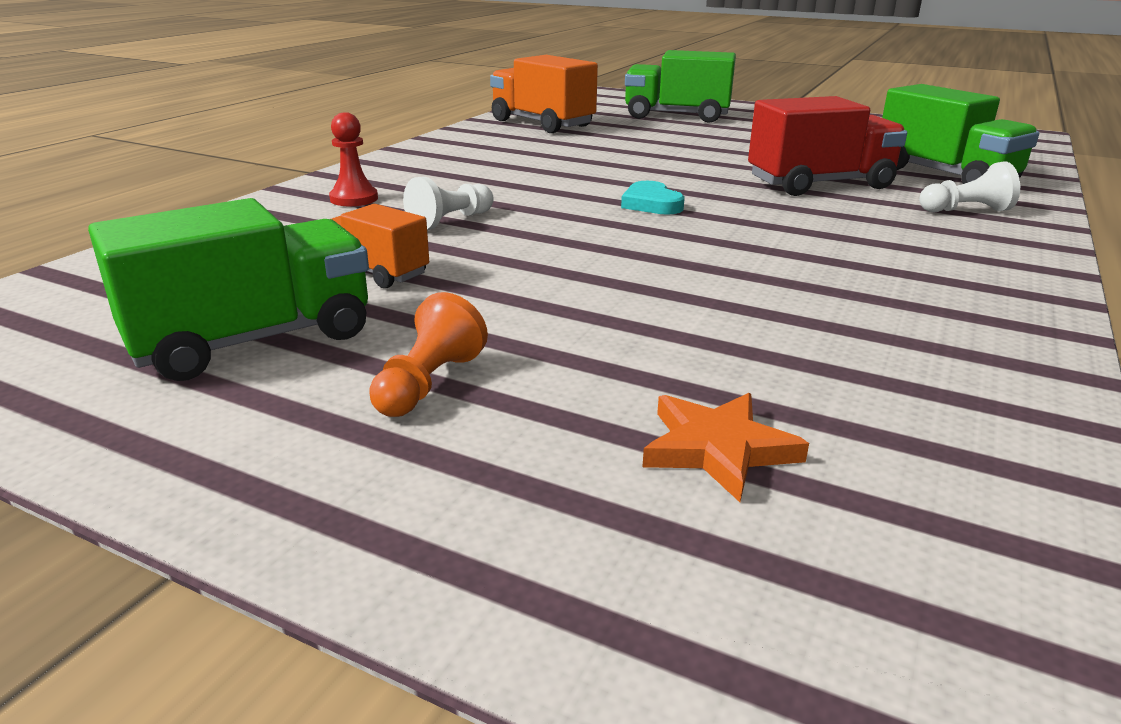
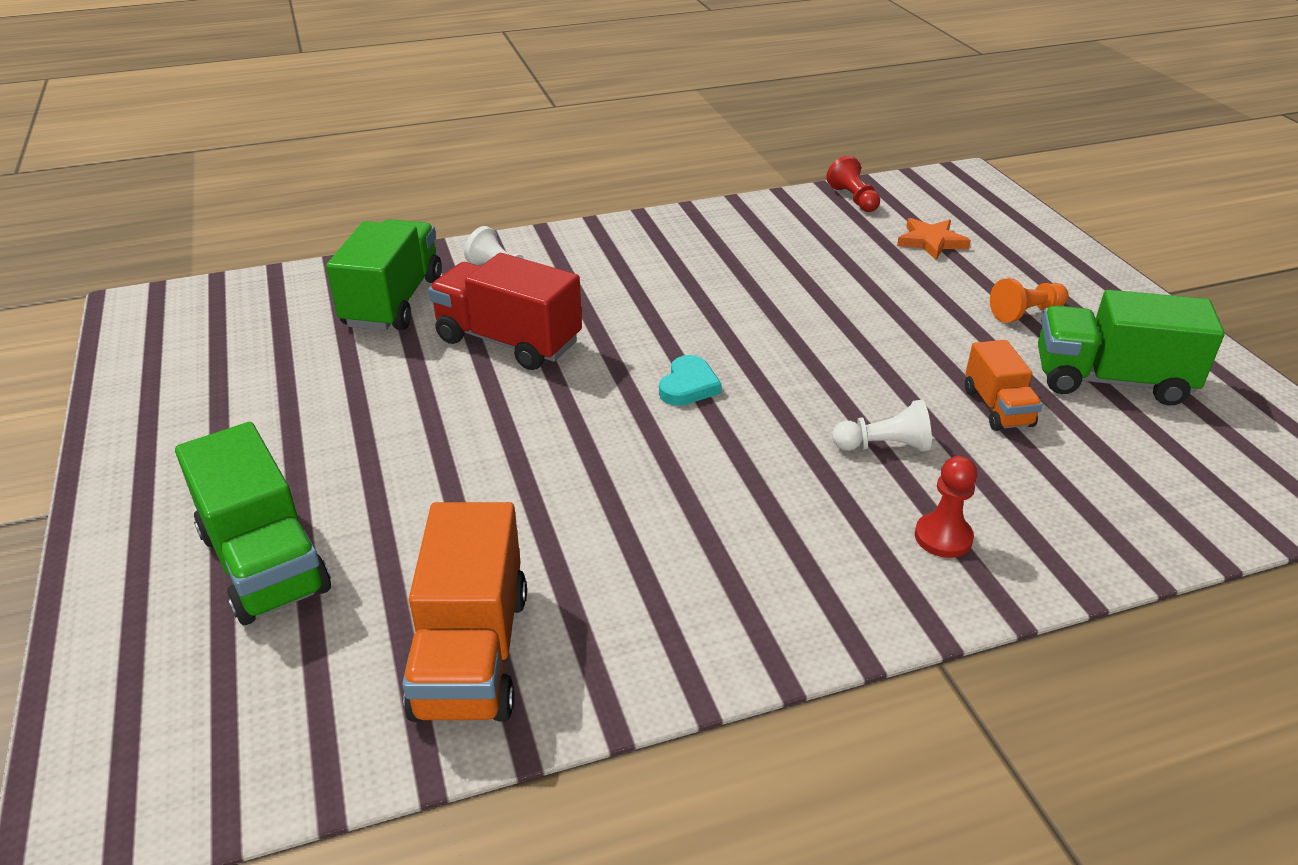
camera: 135 degrees left, 10 degrees up
(1000, 484) = (853, 199): none -> red pawn

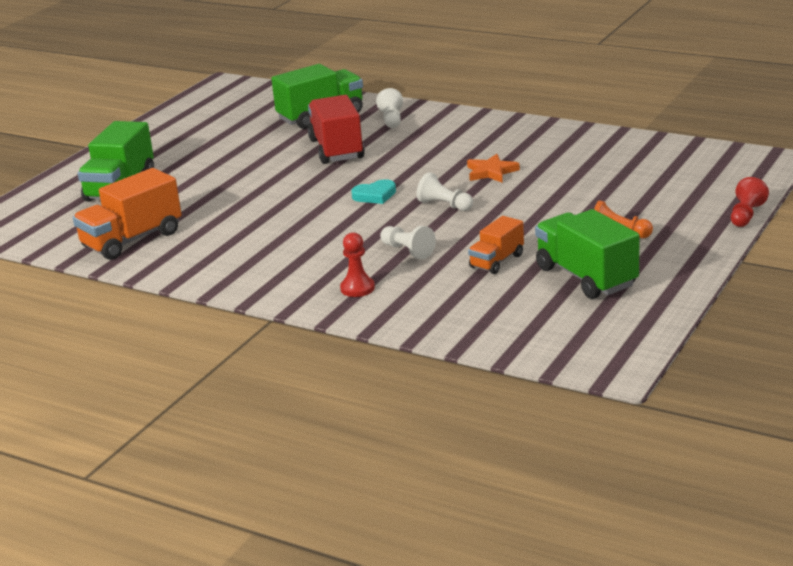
camera: 50 degrees right, 10 degrees down
(794, 361) = (444, 205): none -> white pawn
(853, 199) = (659, 147): red pawn -> red pawn (746, 215)
(931, 242) = (652, 183): orange star -> orange star (491, 172)

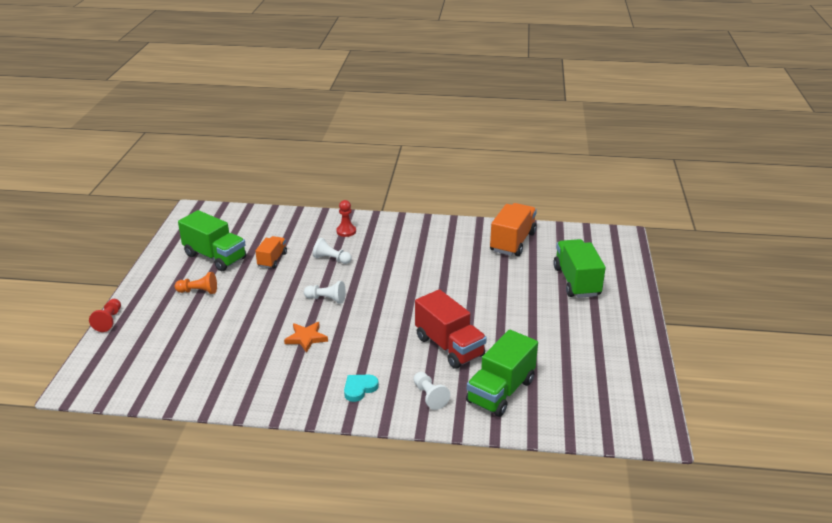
camera: 155 degrees right, 5 degrees up
(375, 195) = (382, 301): turquoise heart -> turquoise heart (359, 389)

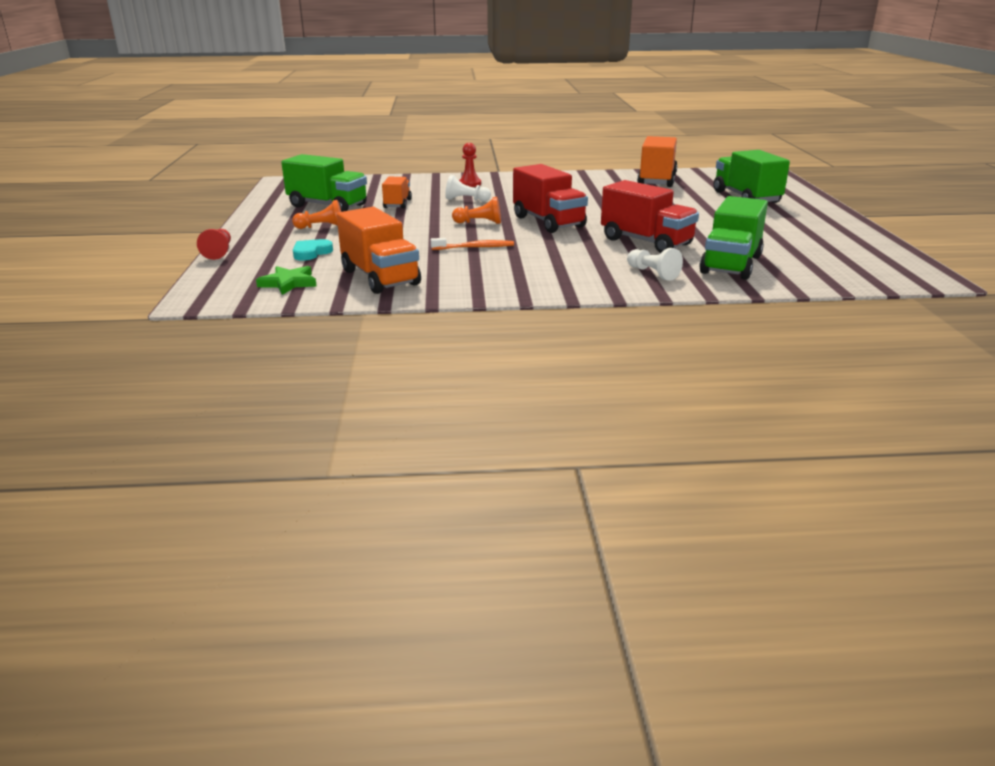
camera: 10 degrees left, 5 degrees down
(146, 373) = (289, 283): none -> green star
(216, 374) = (380, 277): none -> orange truck
(306, 338) = (474, 247): orange star -> orange toothbrush
(326, 299) = (479, 223): white pawn -> orange pawn
(359, 389) = (565, 274): turquoise heart -> turquoise heart (311, 253)
(384, 304) = (548, 222): none -> red truck

